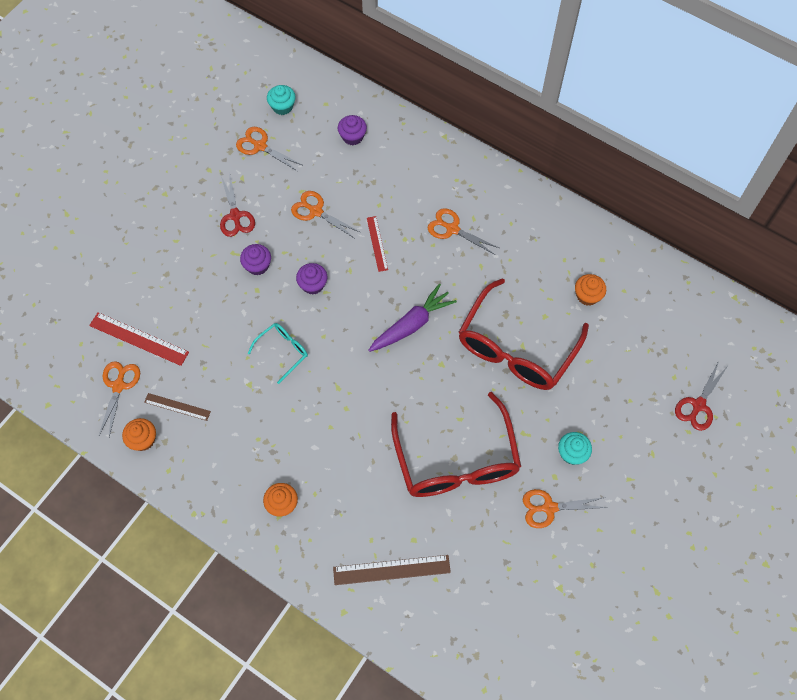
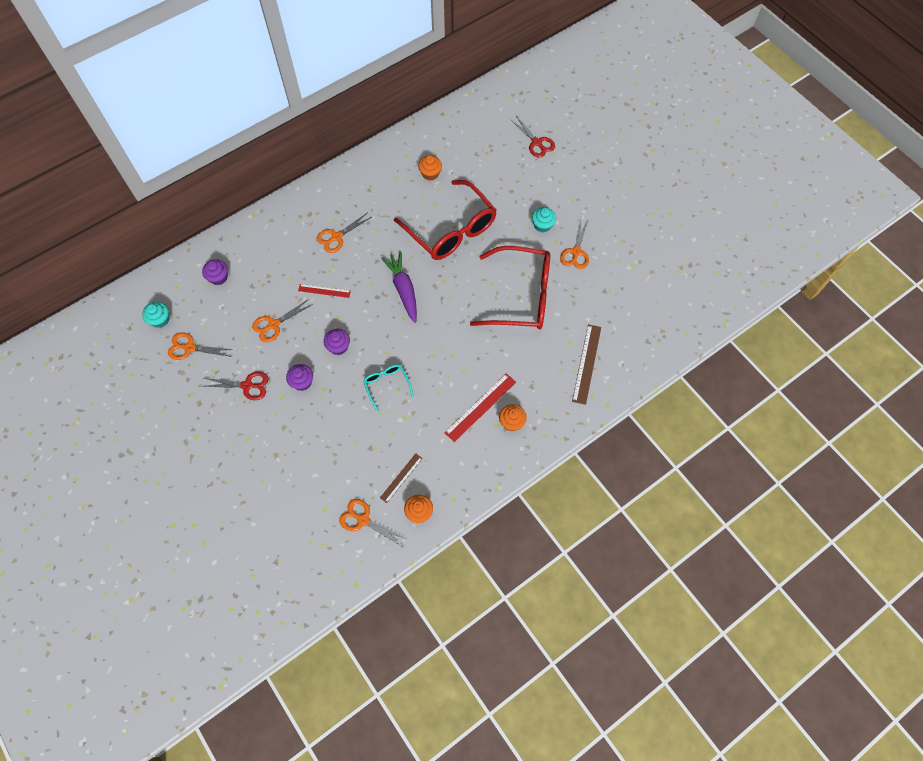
camera: 70 degrees left, 0 degrees up
(139, 339) = (327, 492): red ruler -> red ruler (480, 407)
(260, 146) = (190, 348): orange scissors -> orange scissors turned 45 degrees clockwise

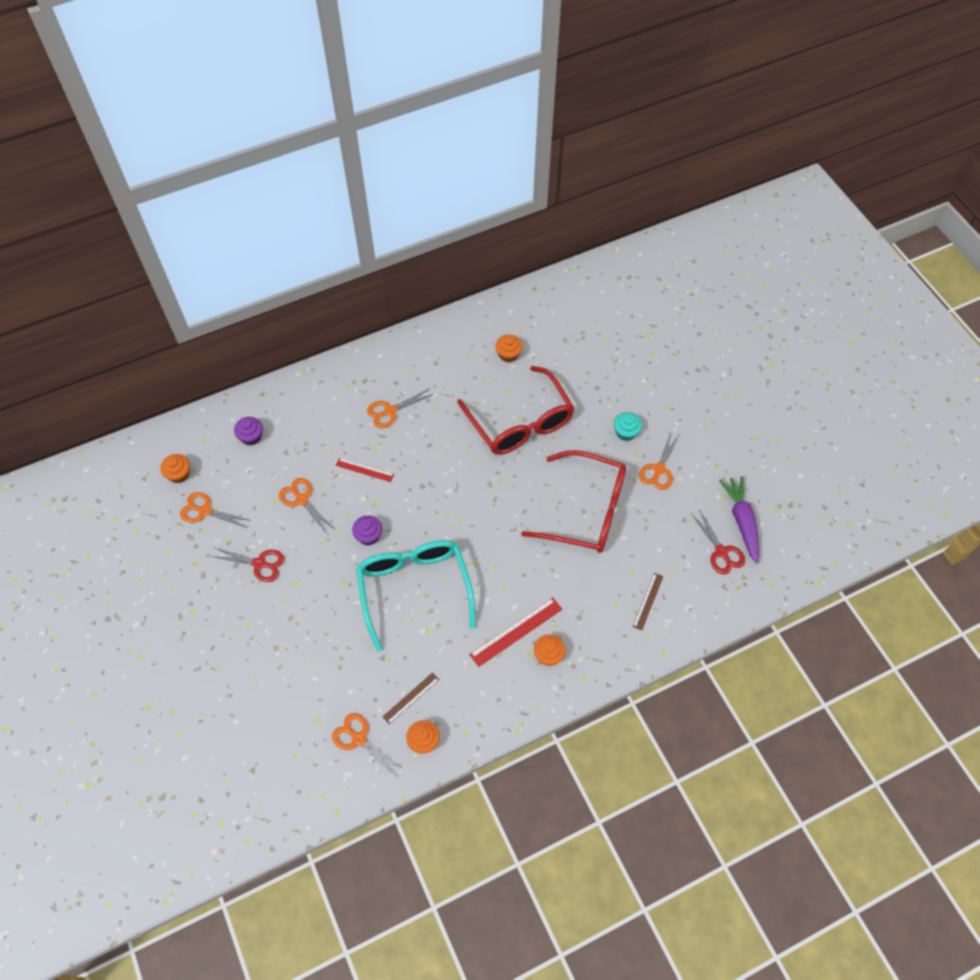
camera: 10 degrees right, 5 degrees down
(160, 319) = (179, 474): turquoise cupcake -> orange cupcake
(274, 324) = (301, 499): orange scissors -> orange scissors turned 75 degrees clockwise
(302, 382) = (320, 569): purple cupcake -> none
(386, 385) = (414, 588): turquoise glasses -> turquoise glasses, size x2.19
(403, 290) = (453, 482): purple carrot -> purple carrot (741, 521)
(536, 142) = (636, 336): red scissors -> red scissors (721, 552)
(586, 363) = (648, 601): brown ruler -> brown ruler, size x0.62

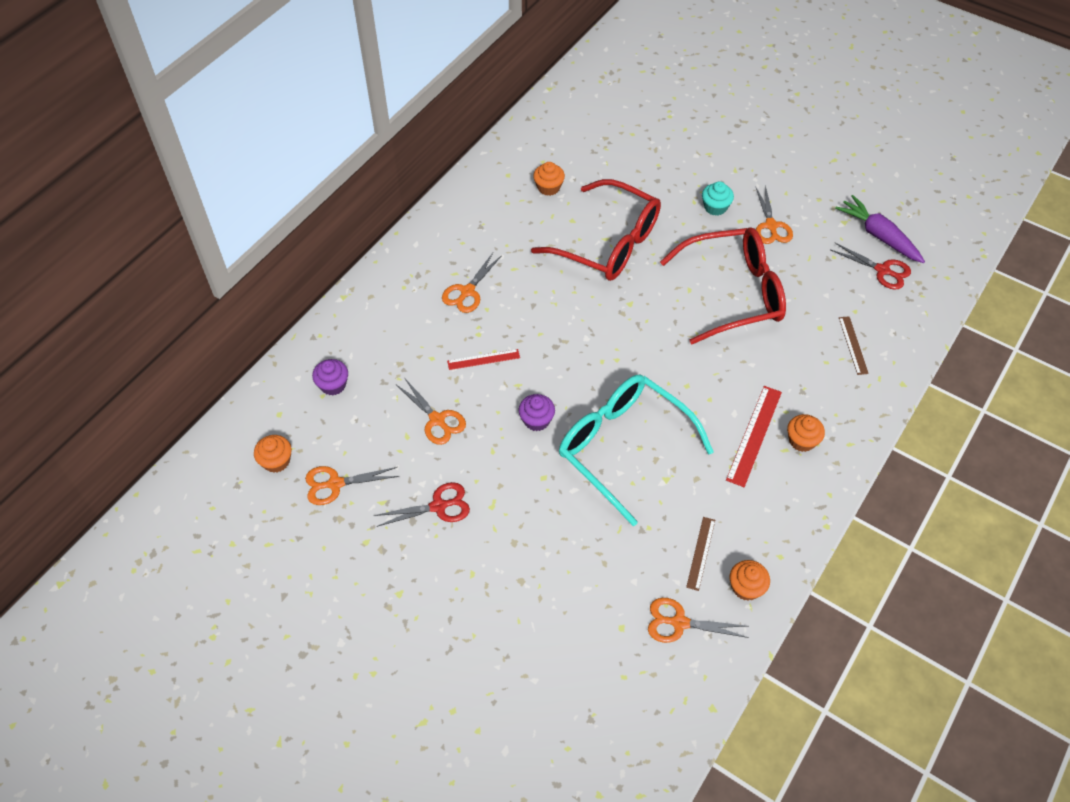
camera: 30 degrees left, 5 degrees down
(301, 499) = (437, 420): orange scissors -> orange scissors turned 150 degrees counterclockwise

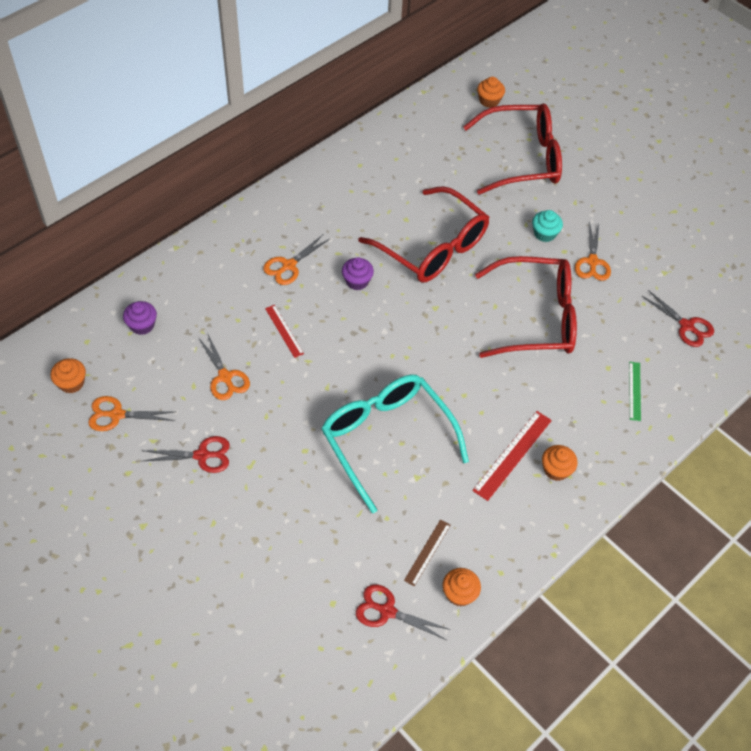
camera: 10 degrees right, 0 degrees up
(483, 359) = (284, 331): red ruler -> red ruler turned 60 degrees clockwise
(536, 420) = (315, 397): purple cupcake -> purple cupcake (357, 281)
(548, 187) = (393, 184): orange cupcake -> orange cupcake (489, 101)
(669, 136) = (522, 158): none -> red glasses
(679, 622) = (387, 611): orange scissors -> red scissors
(853, 345) = (634, 391): brown ruler -> green ruler
(878, 236) = (694, 292): purple carrot -> none

